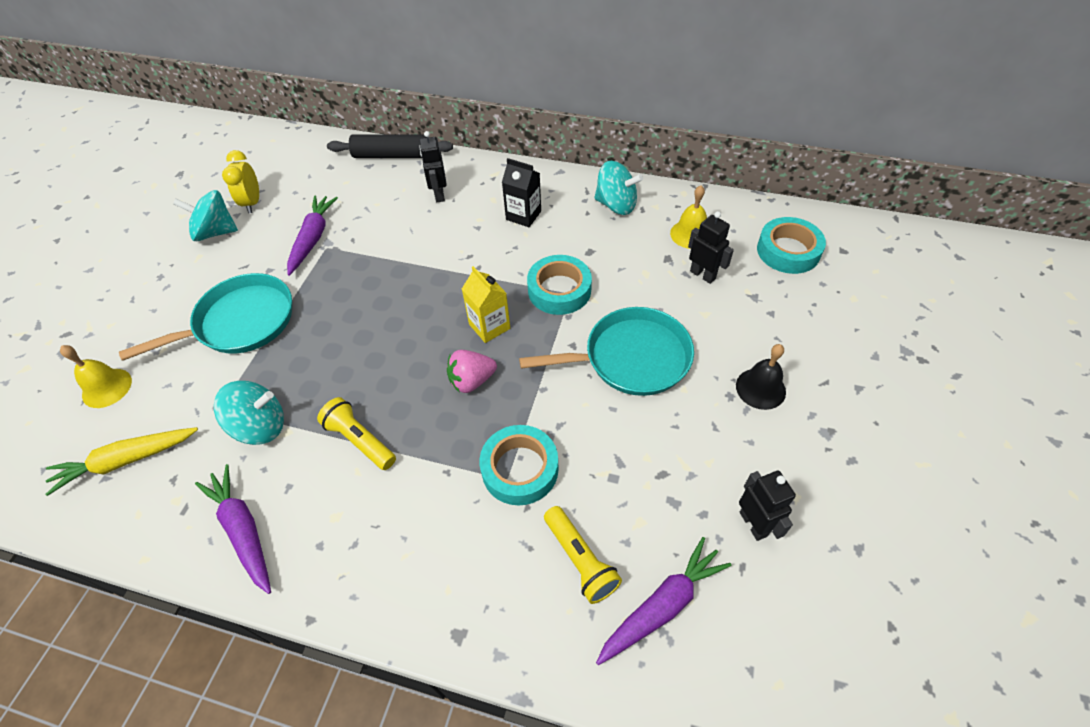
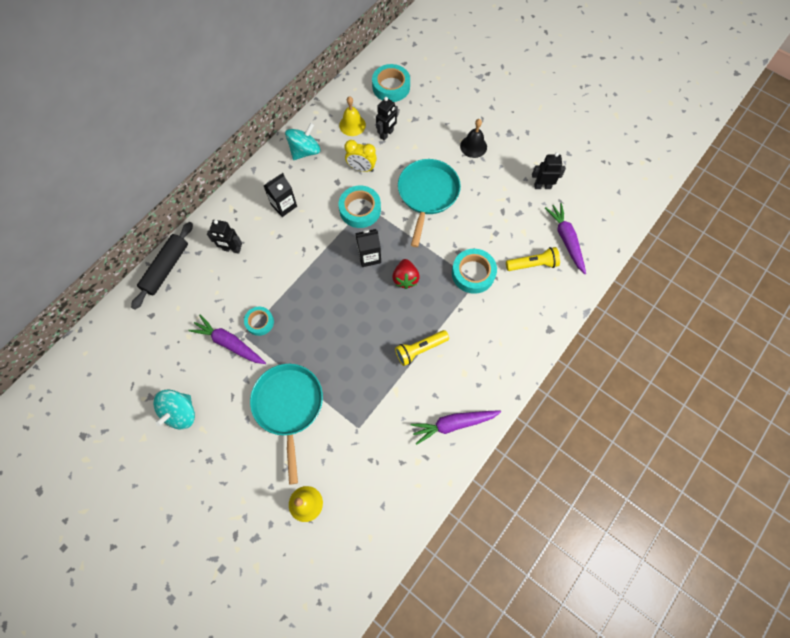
camera: 70 degrees left, 15 degrees up
(126, 461) = (375, 491): yellow carrot -> none
(252, 203) = (161, 380): yellow clock -> yellow clock (361, 168)
(260, 426) = (384, 404): turquoise spinning top -> none
(349, 254) = (259, 322): none -> turquoise tape
(472, 381) = (405, 278): pink strawberry -> red strawberry
(489, 326) = (369, 256): yellow carton -> black carton
(703, 275) = (386, 134): black robot -> black robot turned 150 degrees clockwise

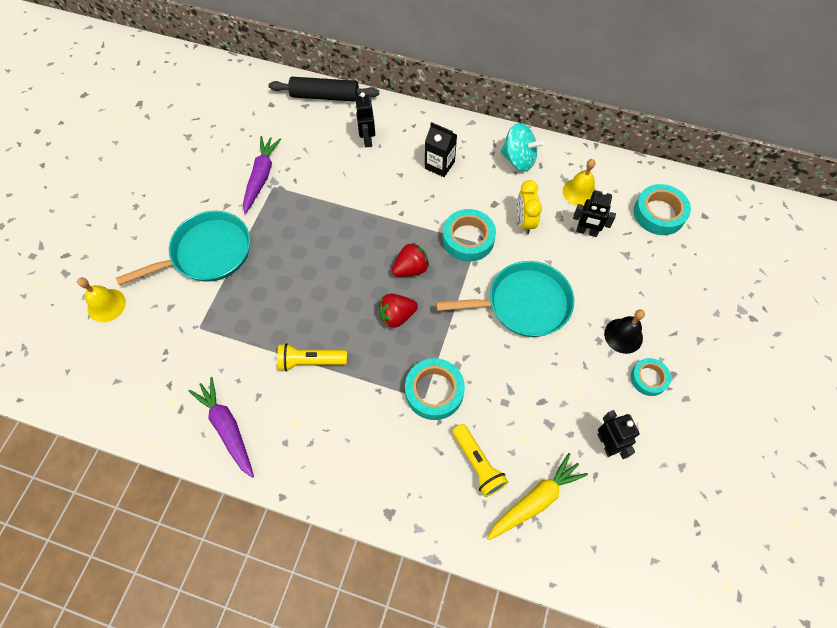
camera: 70 degrees right, 5 degrees down
(180, 413) = (178, 165): turquoise spinning top -> none
(259, 322) = (293, 194): turquoise tape -> turquoise tape (648, 378)
(369, 256) = (411, 269): black carton -> red strawberry
(420, 349) = (311, 361): yellow flashlight -> yellow flashlight turned 45 degrees counterclockwise
(566, 240) = (535, 500): purple carrot -> yellow carrot

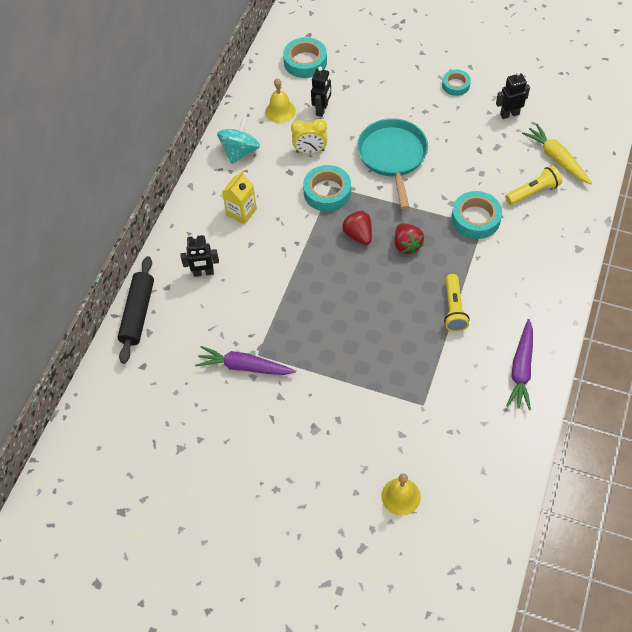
camera: 85 degrees left, 5 degrees down
(208, 253) = (338, 407): turquoise pan -> none
(227, 428) = (521, 369): purple carrot -> purple carrot turned 45 degrees counterclockwise
(439, 165) = (241, 212): black carton -> yellow carton
(623, 335) = (420, 96): black bell -> none

